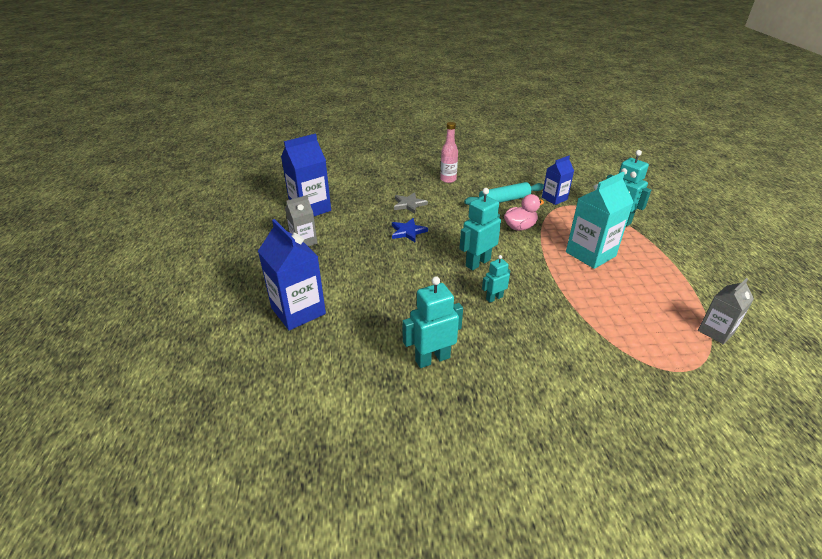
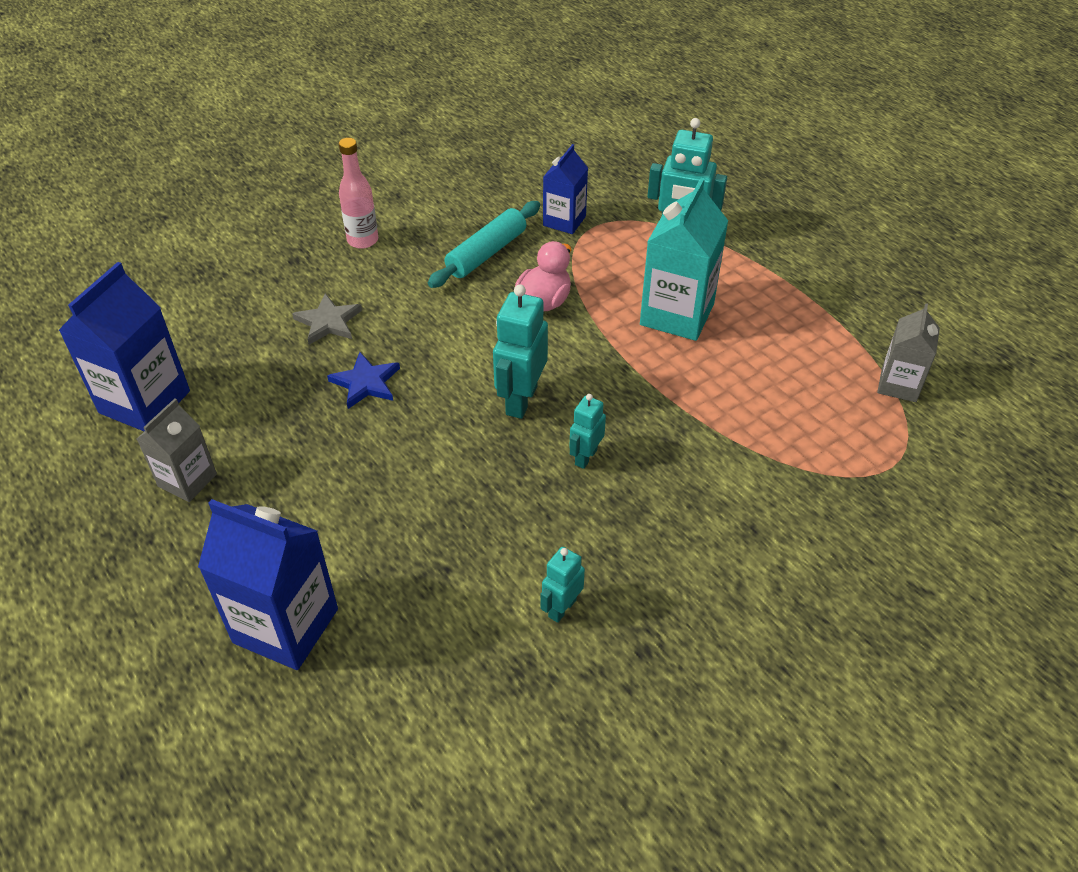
camera: 30 degrees left, 10 degrees up
(432, 359) = (562, 608): turquoise robot -> turquoise robot, size x0.58

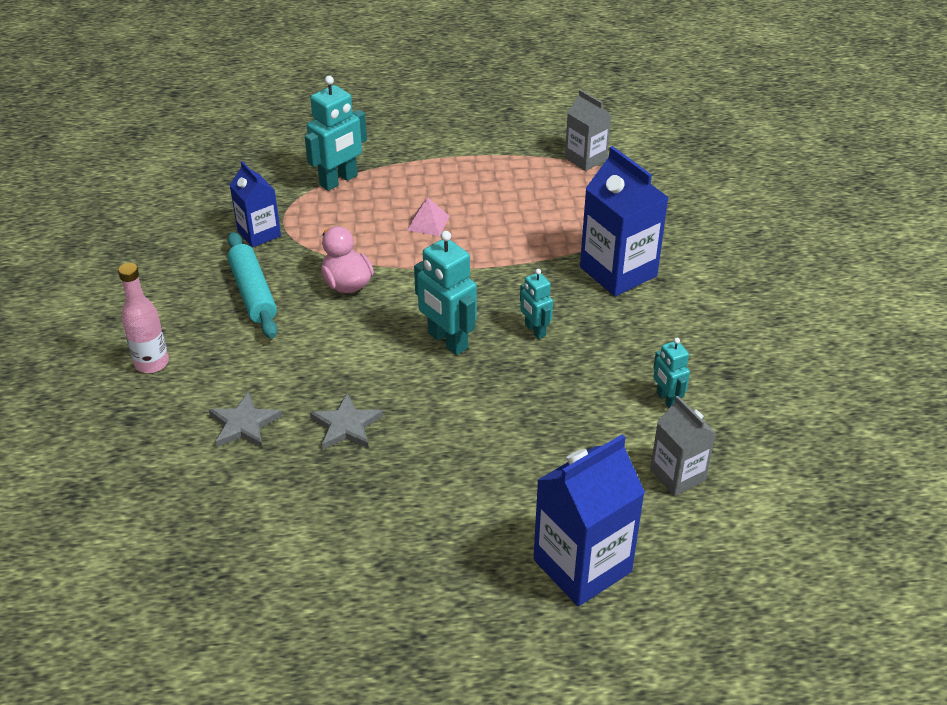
camera: 60 degrees left, 5 degrees down
(144, 402) = (232, 593): blue carton -> blue carton (618, 271)
(187, 480) = (367, 587): grey carton -> grey carton (677, 475)
(366, 383) = (346, 425): blue star -> grey star
(677, 314) = (428, 223): turquoise carton -> pink pyramid

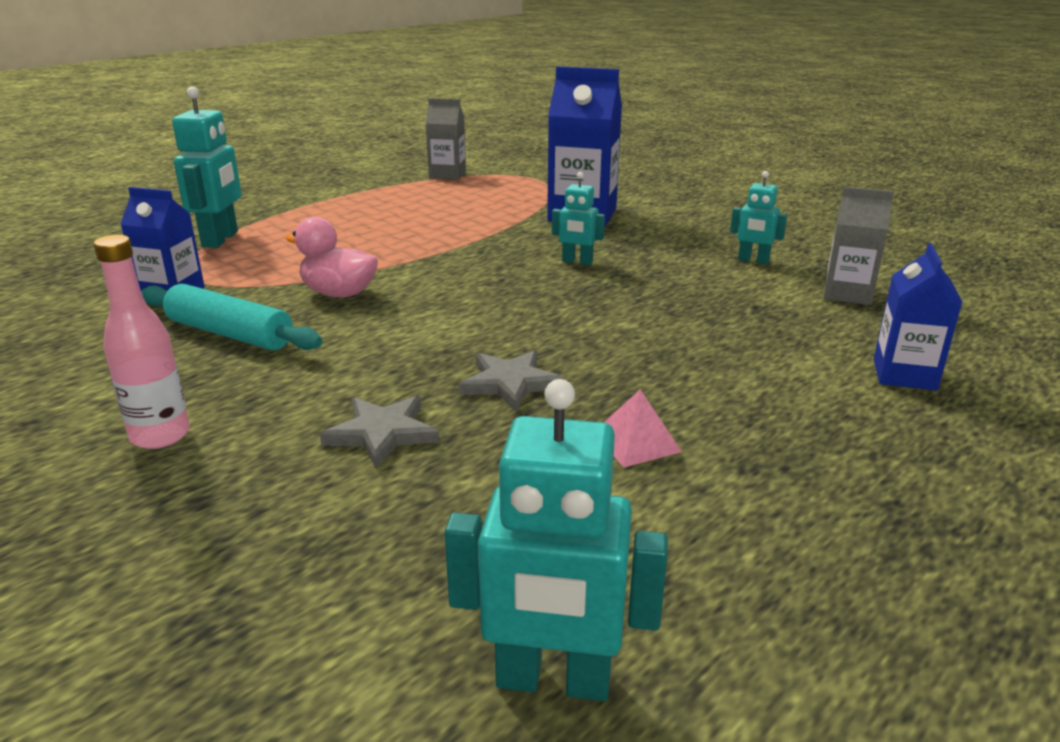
camera: 40 degrees left, 15 degrees down
(428, 223) = (363, 237): pink pyramid -> pink pyramid (636, 442)
(447, 341) = (510, 293): turquoise robot -> turquoise robot (553, 681)
(582, 566) = (904, 374): blue carton -> blue carton, size x0.61

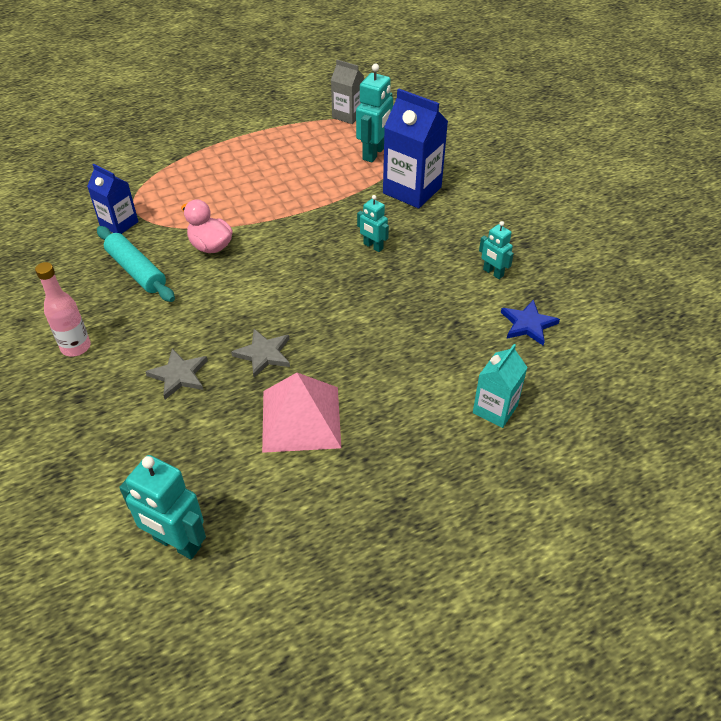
camera: 20 degrees right, 20 degrees up
(220, 239) = (165, 169): turquoise robot -> turquoise robot (374, 153)
(636, 442) = (301, 418): pink pyramid -> pink pyramid, size x2.10
(847, 293) = (528, 324): grey carton -> blue star
(904, 374) = (495, 409): blue carton -> turquoise carton

